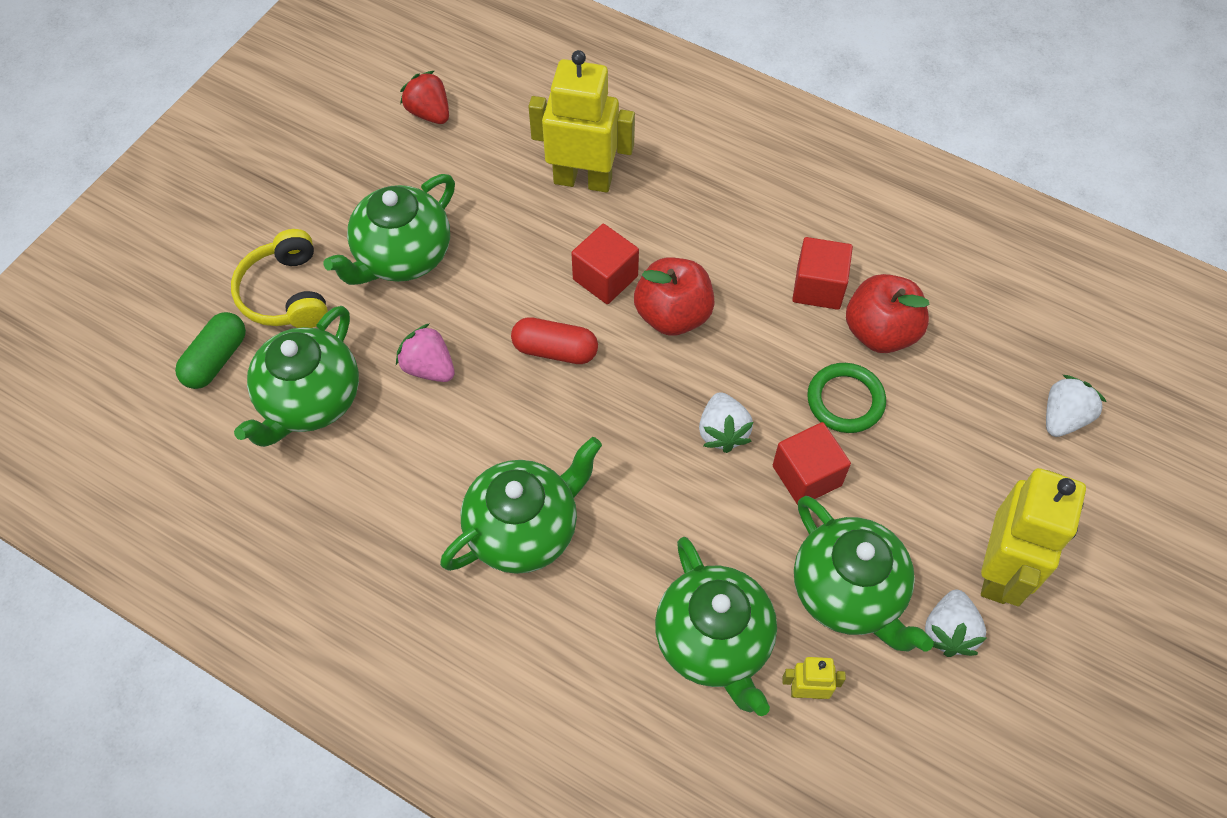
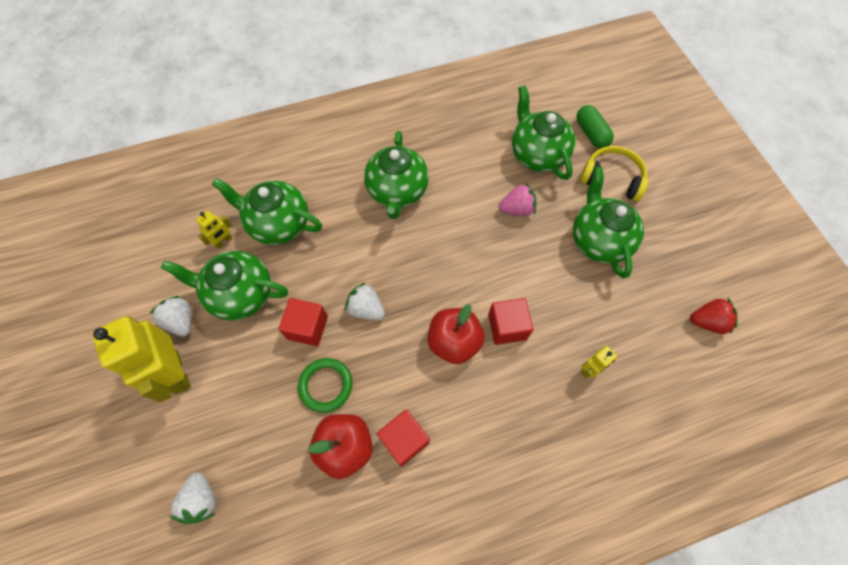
camera: 130 degrees right, 5 degrees up
(555, 350) = (480, 269): red capsule -> none
(583, 180) = (589, 369): yellow robot -> yellow robot, size x0.46

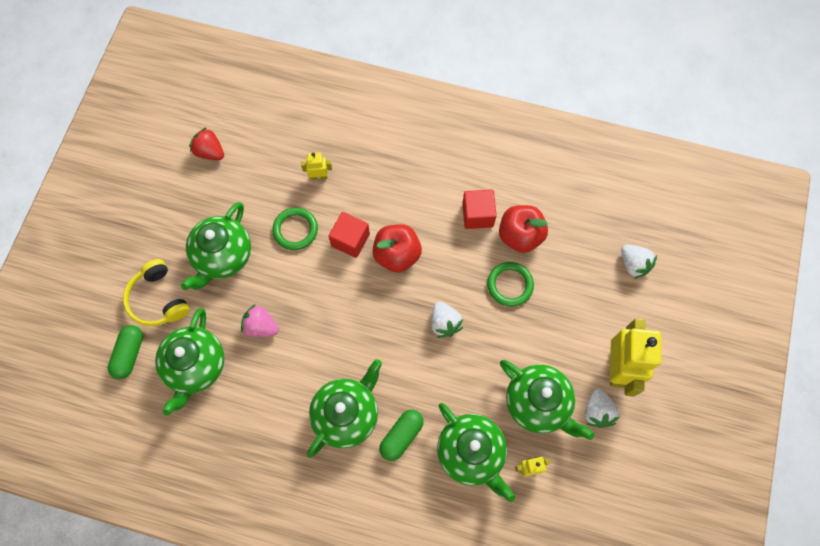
camera: 145 degrees left, 5 degrees up
(201, 500) = (633, 264): white strawberry -> white strawberry turned 120 degrees clockwise
(307, 327) = (499, 338): red cube -> none
(343, 203) = (401, 436): none -> green capsule
(562, 303) = (295, 230): none -> green ring

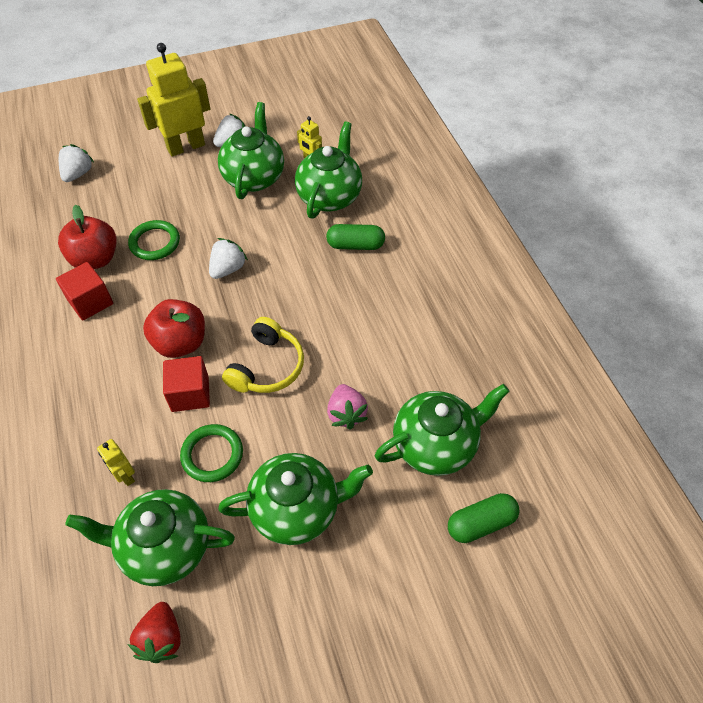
camera: 125 degrees left, 15 degrees down
(158, 299) = (399, 542): yellow headphones -> yellow headphones (267, 366)
(347, 414) = (371, 292): green teapot -> green teapot (165, 547)

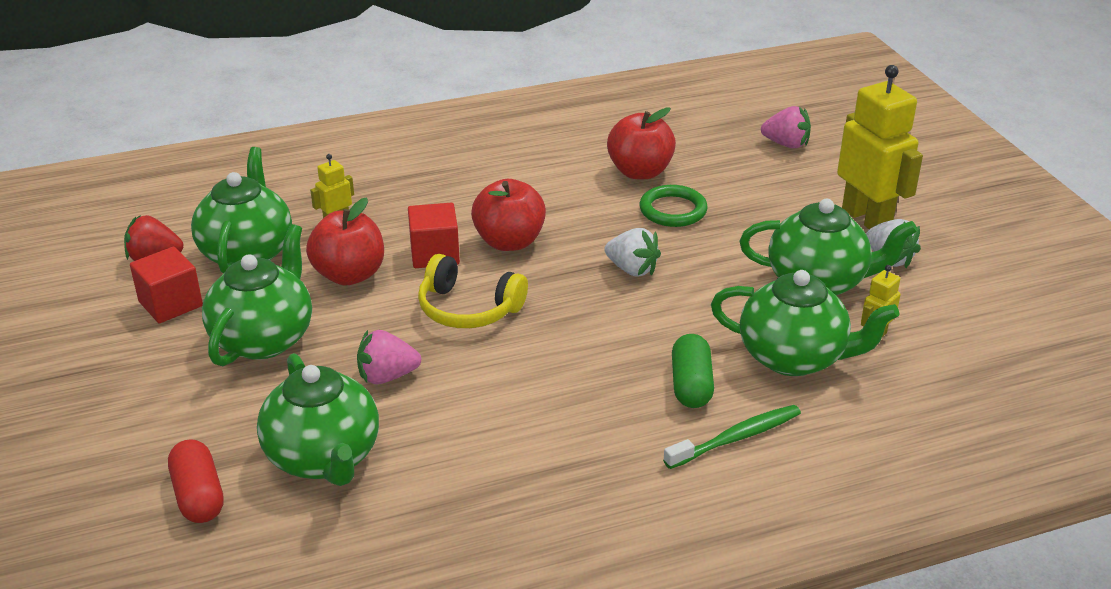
camera: 90 degrees right, 20 degrees down
(78, 174) = (786, 144): white strawberry -> pink strawberry
(90, 302) = (572, 176): red cube -> red cube (170, 304)
(212, 455) = (349, 275): green ring -> red apple
(297, 509) = (264, 339): green teapot -> green teapot turned 150 degrees counterclockwise
(402, 228) = (736, 438): none -> green toothbrush
(481, 523) = (199, 496): green capsule -> red capsule

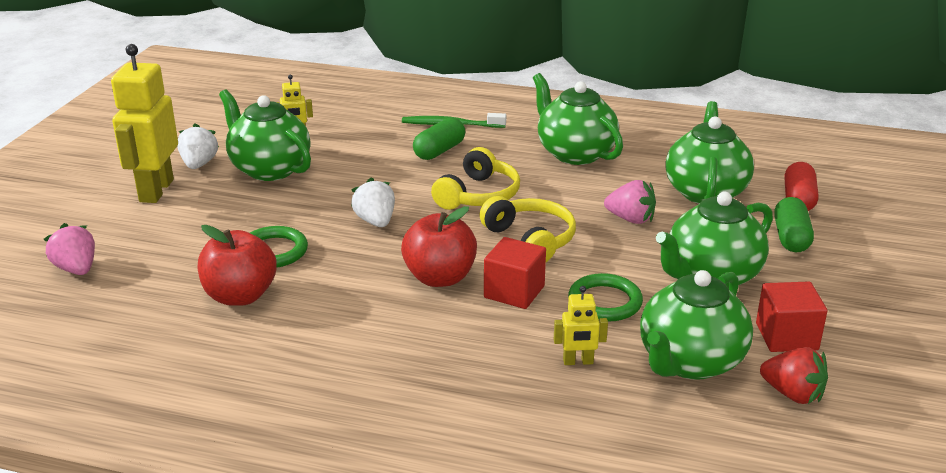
camera: 145 degrees left, 5 degrees down
(193, 424) = (791, 238): none -> green capsule
(349, 275) = (605, 302): red apple -> green ring
(574, 340) = (478, 195): none -> yellow headphones
(794, 358) = (359, 142): green teapot -> green teapot (575, 153)

